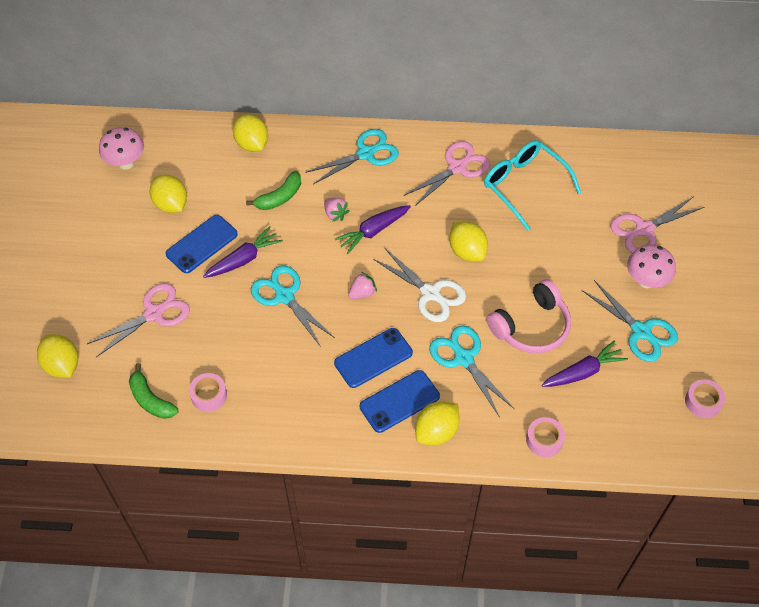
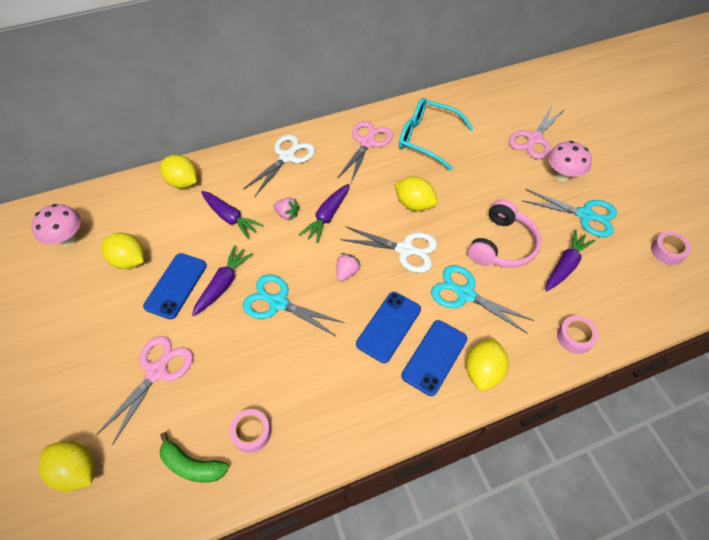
camera: 25 degrees left, 0 degrees up
(279, 197) = (230, 218): green banana -> purple carrot
(366, 153) = (287, 157): turquoise scissors -> white scissors

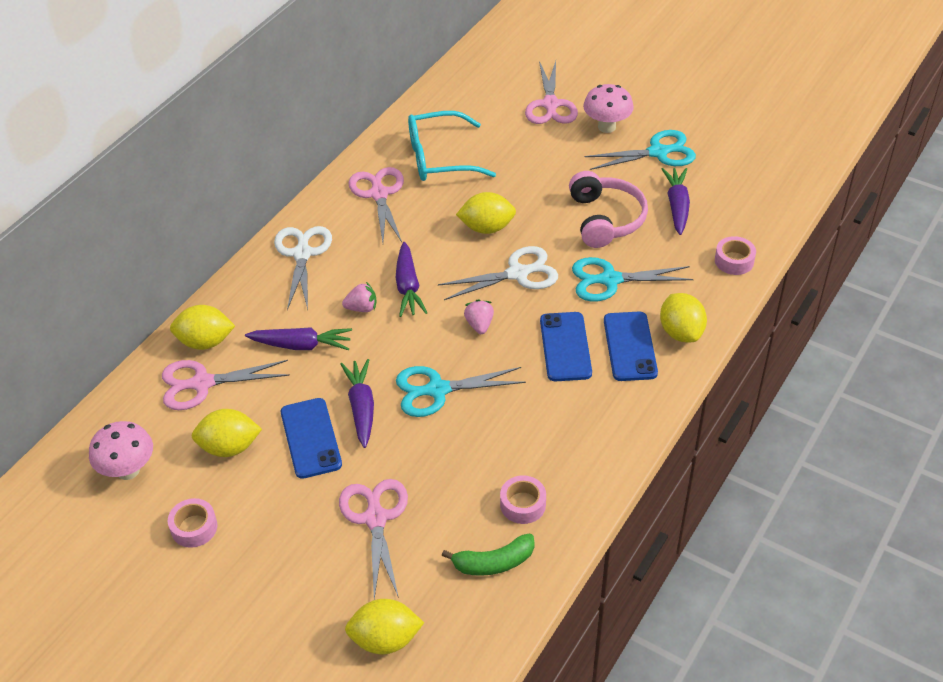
camera: 35 degrees left, 10 degrees down
(156, 208) = (201, 384): none -> pink scissors
(667, 251) = (753, 147): pink tape -> pink tape (194, 527)

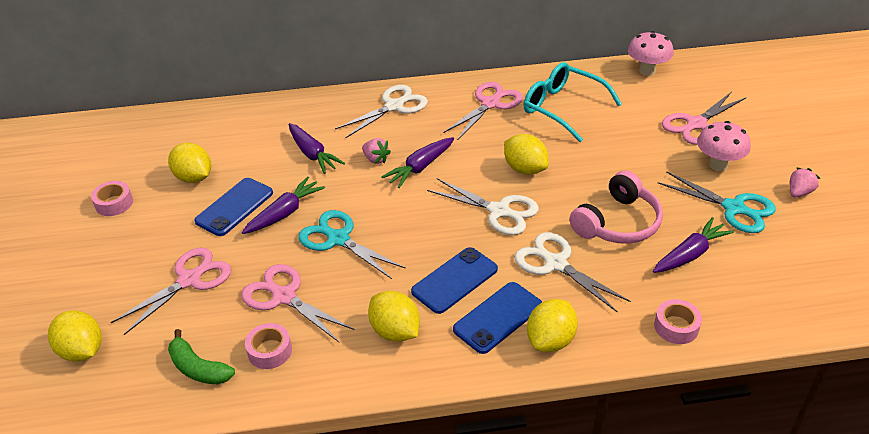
camera: 50 degrees right, 5 degrees down
(128, 470) = (138, 150): pink mushroom -> pink mushroom (647, 71)
(201, 384) = (236, 135): pink scissors -> pink scissors (283, 296)
(205, 342) = (273, 115): yellow lemon -> yellow lemon (395, 331)
(479, 325) = (424, 222): pink strawberry -> pink strawberry (799, 192)
(609, 280) = (555, 263): turquoise scissors -> white scissors

